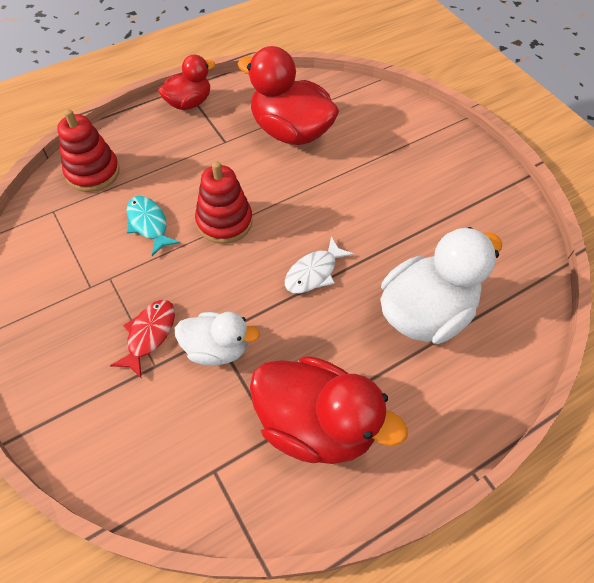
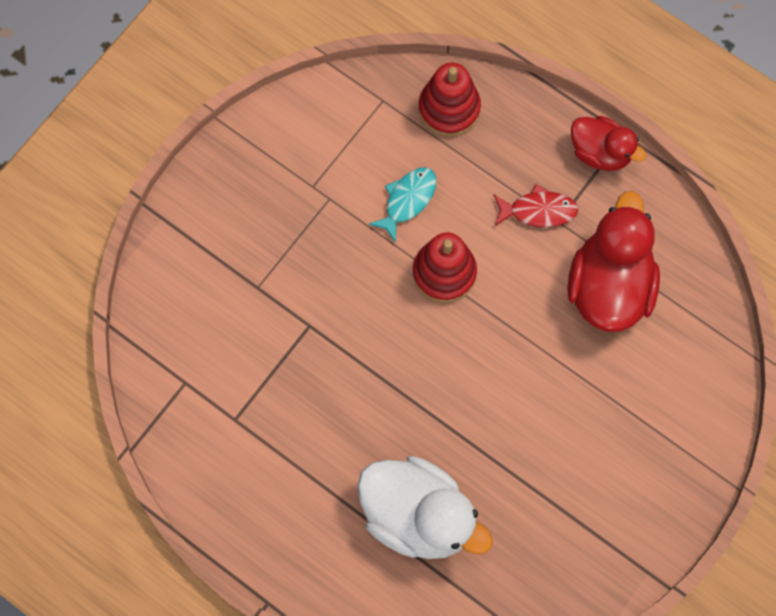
camera: 70 degrees right, 15 degrees up
(149, 334) = (285, 266): red fish -> red fish (538, 211)
(217, 348) = (296, 333): white duck -> none
(314, 272) = (419, 389): white fish -> none
(315, 424) = (258, 451): red duck -> none

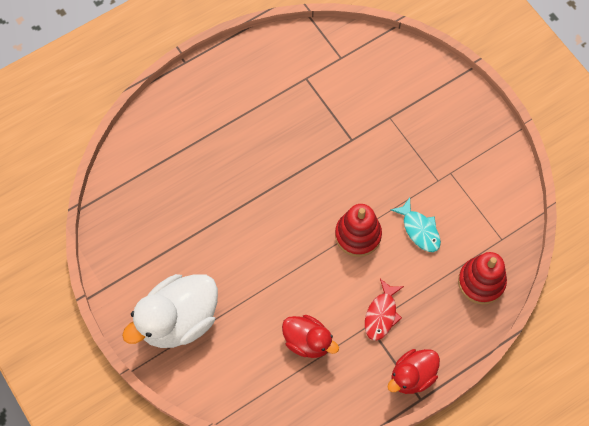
camera: 110 degrees right, 5 degrees down
(418, 516) = (200, 162): white duck -> white duck (179, 320)
(609, 286) = (308, 341): red duck -> red duck, size x0.59

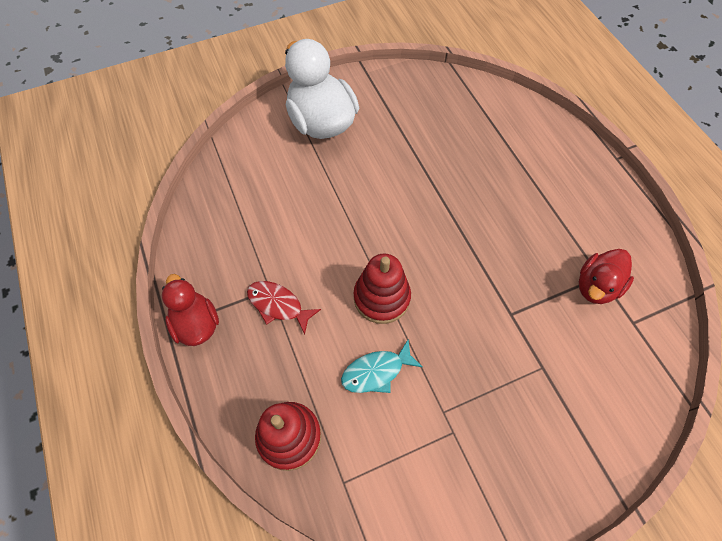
camera: 100 degrees right, 5 degrees down
(308, 341) = (268, 226): red duck -> red duck (596, 286)

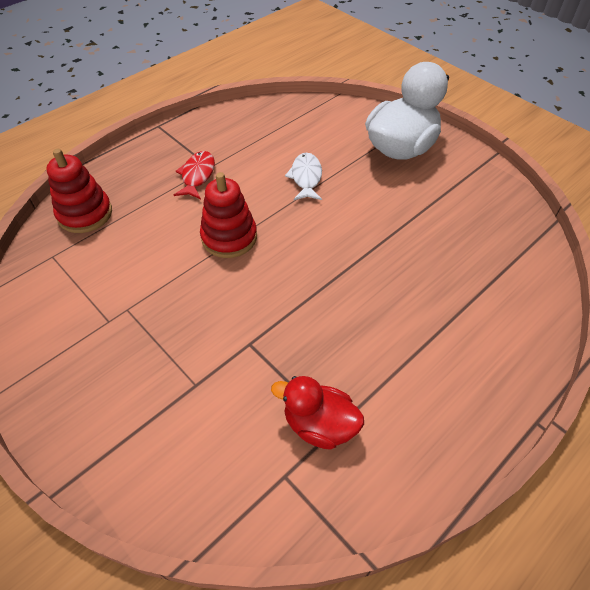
camera: 70 degrees right, 10 degrees down
(196, 324) = (165, 138): red duck -> none
(326, 209) = (306, 177): none -> white fish
(376, 372) = (154, 252): turquoise fish -> none

